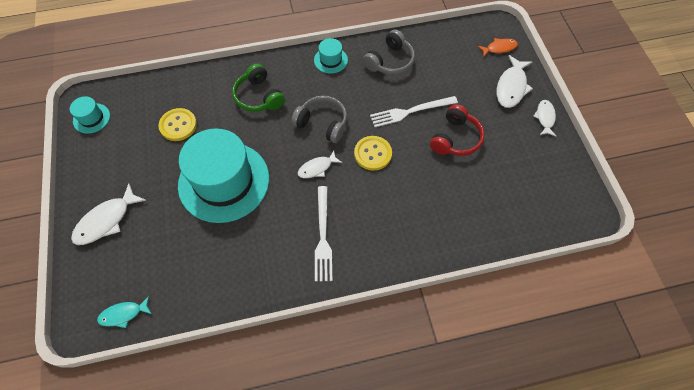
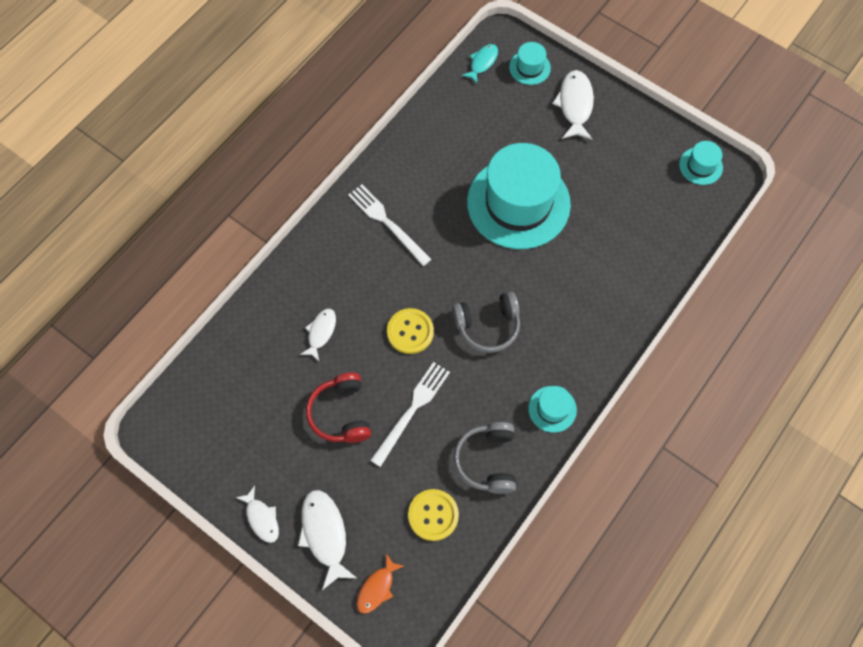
camera: 140 degrees right, 5 degrees up
(97, 278) = (529, 67): none -> turquoise hat
(178, 125) = (618, 219): yellow button -> yellow button (433, 515)
(259, 96) = (578, 306): green headphones -> none
(317, 168) = (449, 277): white fish -> white fish (321, 332)

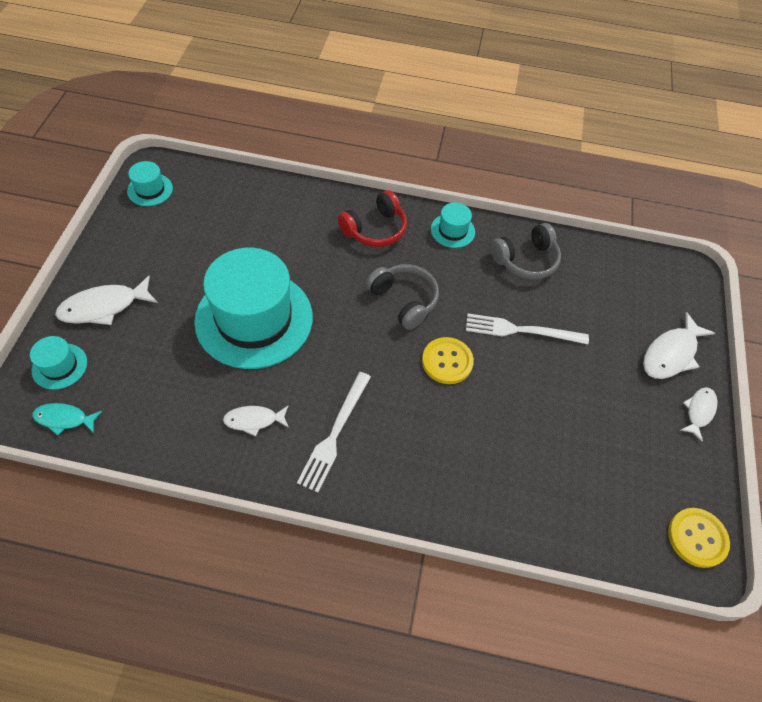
camera: 120 degrees left, 10 degrees down
(321, 332) = (497, 444): white fish -> white fish (254, 420)
(341, 413) = (563, 387): red headphones -> red headphones (375, 229)
(377, 588) = (678, 299): orange fish -> none
(433, 515) = (595, 282): yellow button -> yellow button (697, 538)

